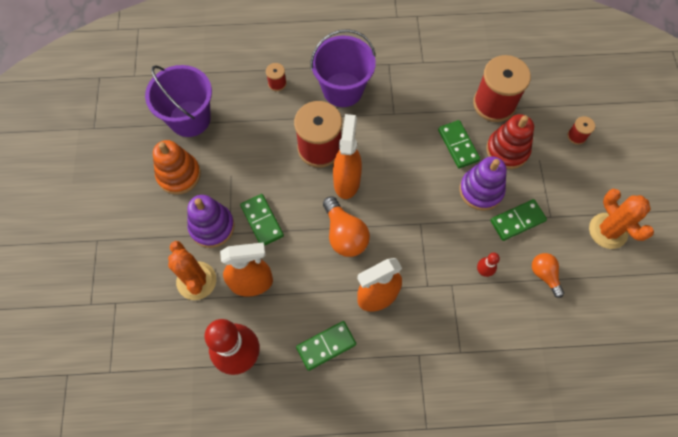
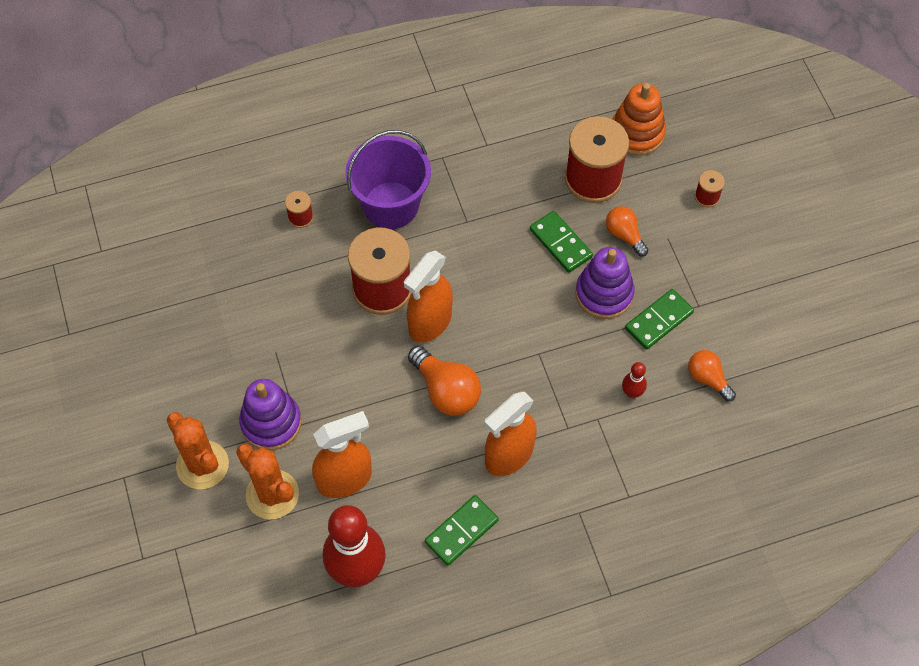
camera: 15 degrees left, 5 degrees down
(179, 175) = (206, 367): orange stacking toy -> orange stacking toy (637, 133)
(190, 118) = (197, 291): purple bucket -> none
(262, 221) = (334, 399): green domino -> none
(347, 181) = (430, 322): orange spray bottle -> orange spray bottle turned 135 degrees counterclockwise
(507, 150) = (624, 235): red stacking toy -> orange light bulb
(608, 231) = (772, 306): orange cactus -> orange cactus (202, 465)

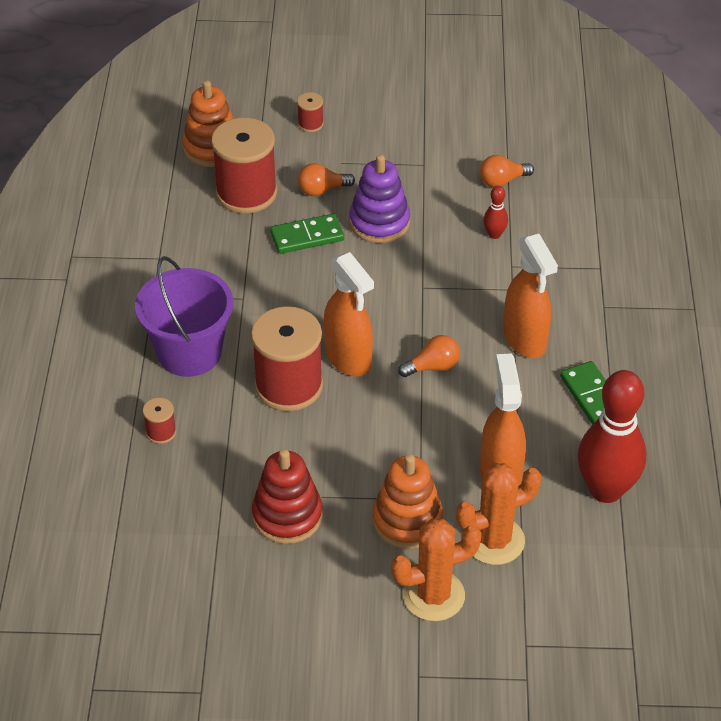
camera: 70 degrees left, 15 degrees down
(247, 334) = (287, 516): none -> red stacking toy
(271, 423) = (407, 521): purple stacking toy -> orange stacking toy
(446, 390) = (433, 367): orange light bulb -> orange light bulb, size x0.63
(659, 321) = (427, 194): green domino -> none

